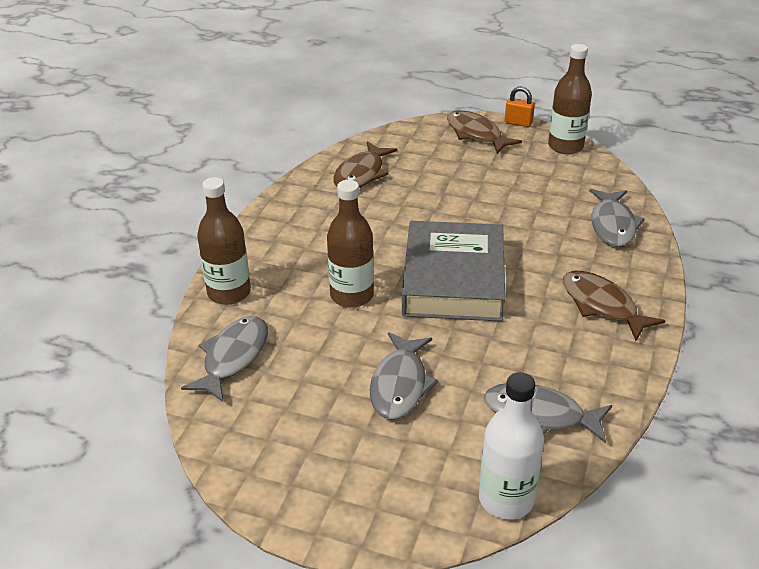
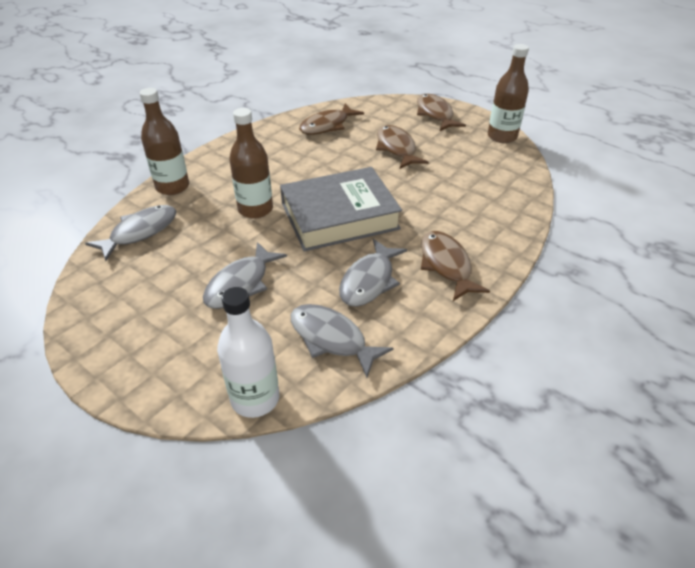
camera: 20 degrees right, 5 degrees up
(453, 280) = (339, 216): grey book -> grey book turned 45 degrees clockwise
(461, 185) = (396, 148): none -> brown fish
(518, 123) = (475, 112): orange padlock -> none
(612, 225) = (500, 204): grey fish -> grey fish (369, 281)

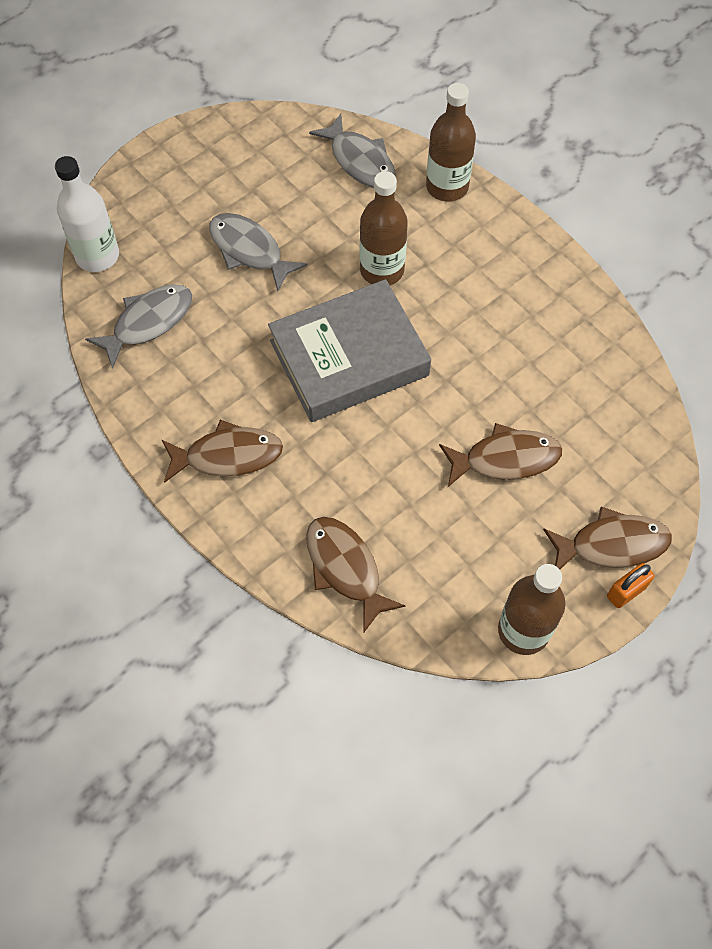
camera: 100 degrees right, 20 degrees up
(327, 125) = (587, 375): brown fish -> brown fish (345, 568)
(339, 216) = (349, 358): grey book -> grey book turned 75 degrees clockwise
(369, 281) = (222, 370): grey fish -> none
(460, 110) = (626, 592): none -> orange padlock

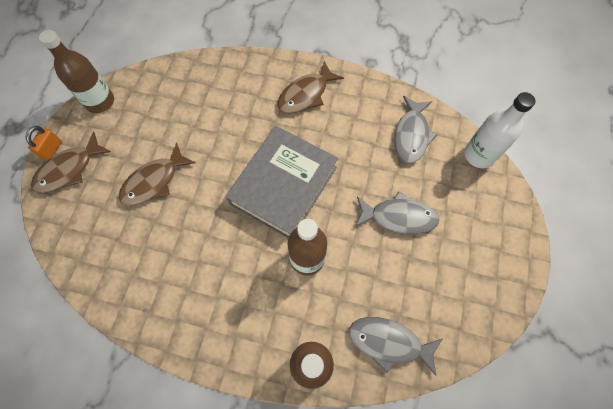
camera: 145 degrees right, 5 degrees up
(345, 568) = (206, 79): brown fish -> none

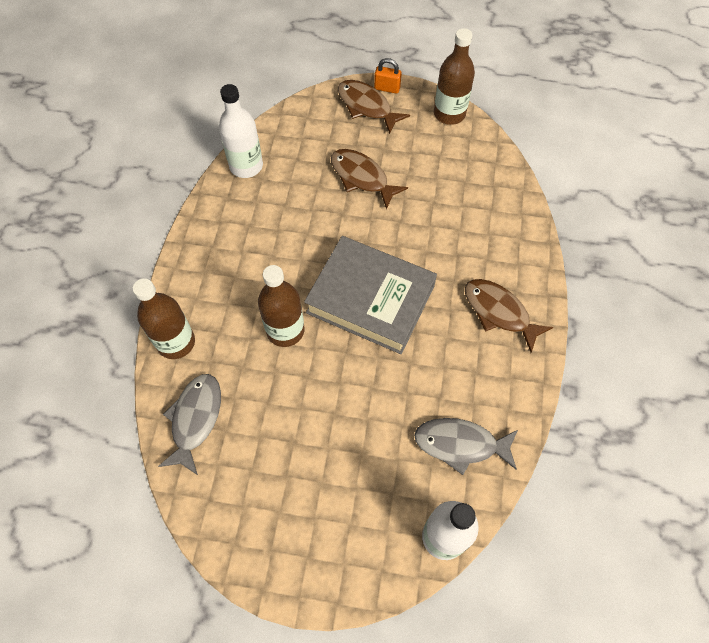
camera: 85 degrees right, 5 degrees down
(112, 291) = (246, 166): none -> white bottle
(398, 217) = (342, 428): grey fish -> none

